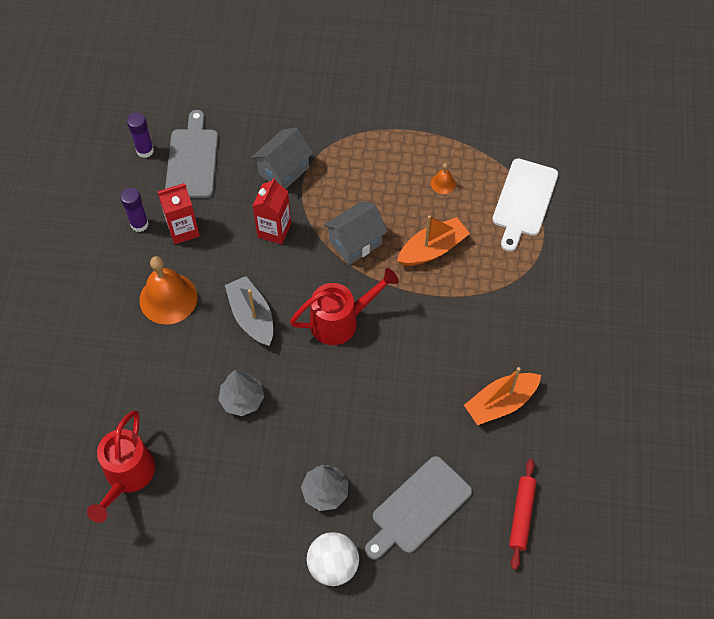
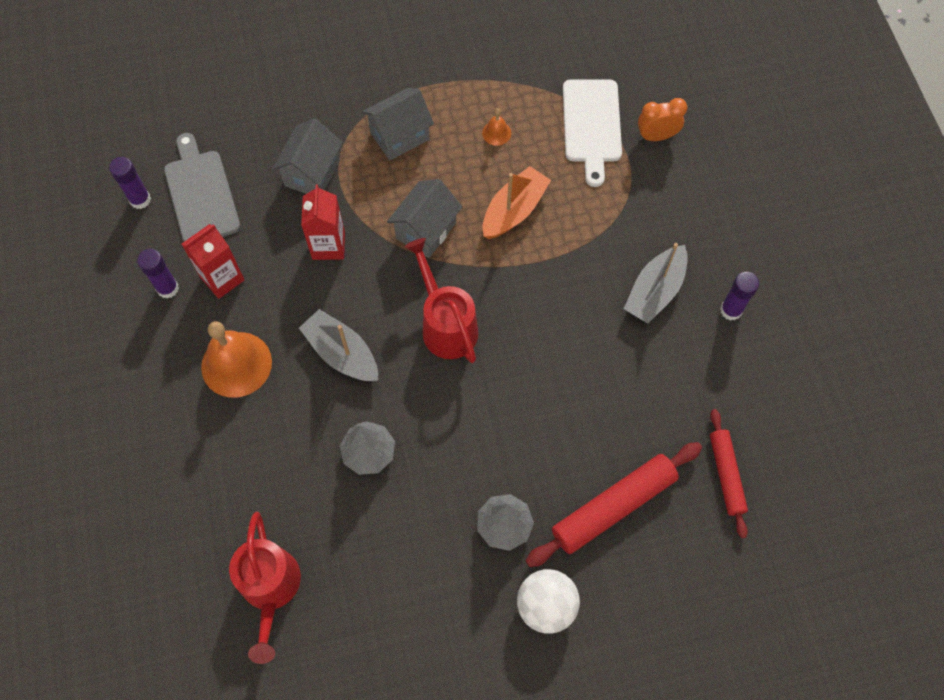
camera: 20 degrees left, 5 degrees up
(341, 321) = (445, 324): red watering can -> red watering can turned 75 degrees counterclockwise
(364, 162) = (399, 136): none -> grey house
(418, 508) = (613, 506): grey cutting board -> red rolling pin
(500, 403) = (655, 358): orange boat -> none
(522, 350) = (655, 291): none -> grey boat
(574, 226) = (656, 136): none -> orange clock
(580, 386) = (731, 310): none -> purple glue stick

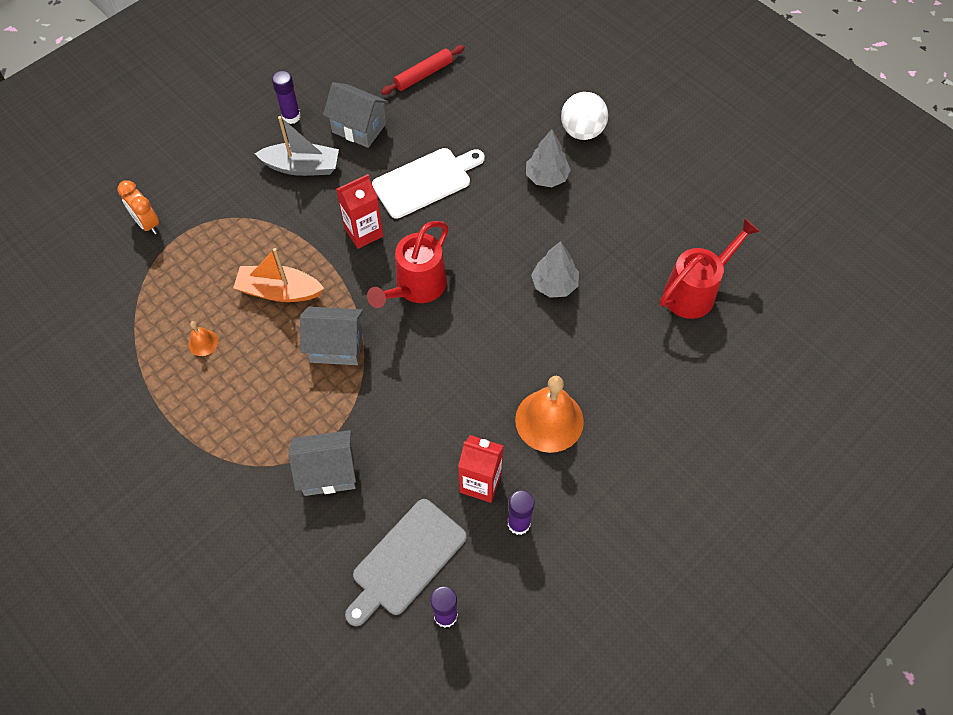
camera: 120 degrees left, 5 degrees down
(328, 245) = (395, 414): red carton -> red carton (363, 232)
(342, 353) = (488, 347): grey boat -> none
(399, 136) = (247, 420): grey house -> grey house (359, 128)
(592, 125) = (158, 274): white cutting board -> white cutting board (425, 181)
(613, 506) = (489, 124): red rolling pin -> none

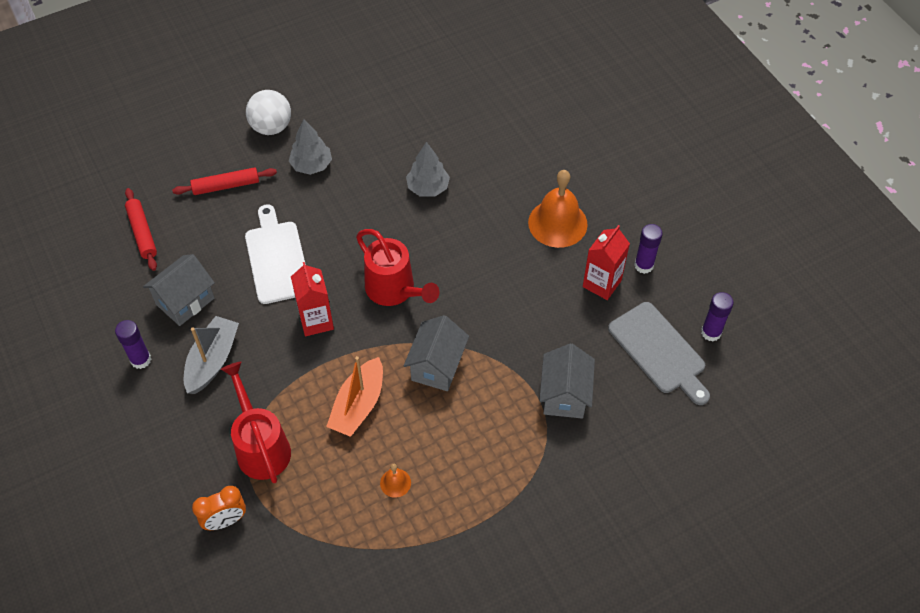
camera: 75 degrees left, 5 degrees down
(497, 118) = (226, 186): none -> red rolling pin
(695, 291) = (467, 96): red watering can -> red watering can (260, 446)

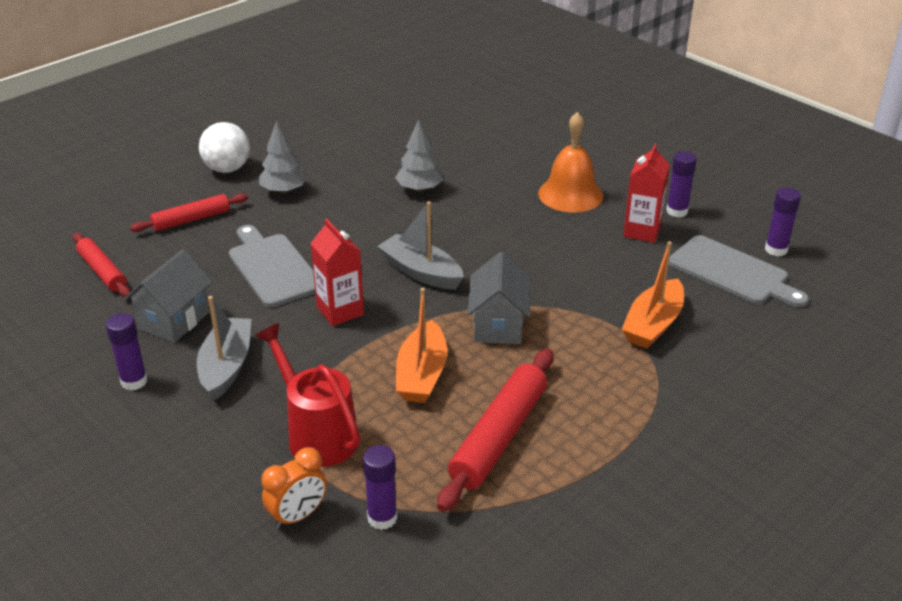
camera: 15 degrees left, 20 degrees down
(276, 258) = (272, 268): white cutting board -> grey cutting board
(284, 538) = (382, 518): none -> purple glue stick
(395, 291) = (421, 272): red watering can -> grey boat
(395, 483) = (498, 436): orange bell -> red rolling pin
(564, 395) = (653, 324): grey house -> orange boat

